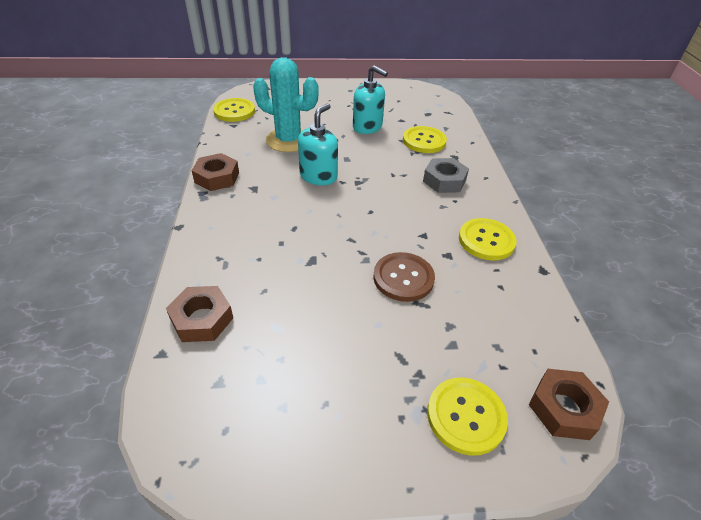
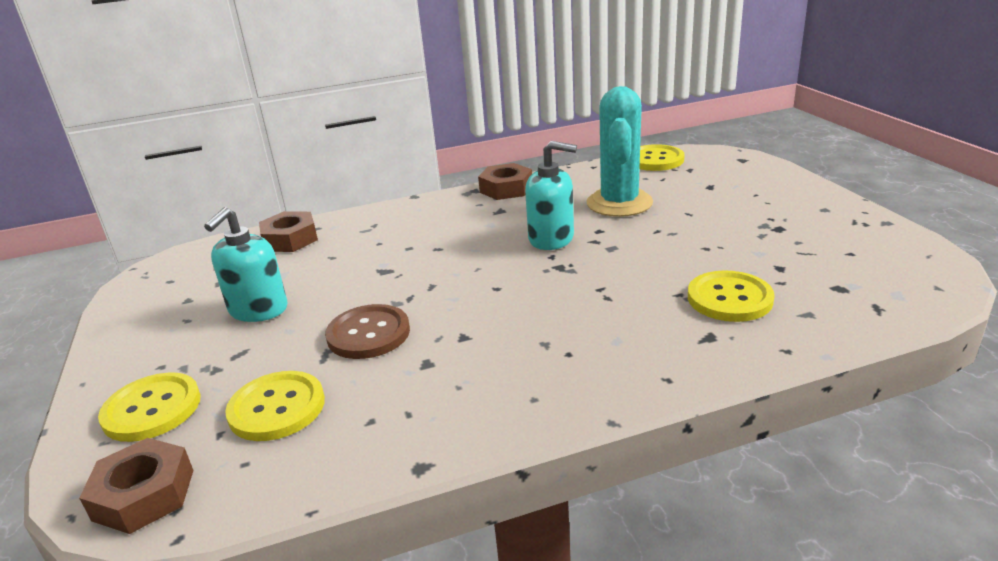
camera: 80 degrees right, 15 degrees down
(367, 127) = (718, 244): turquoise soap dispenser -> turquoise soap dispenser (258, 310)
(444, 181) = (618, 335): grey nut -> none
(486, 240) = (475, 396): yellow button -> yellow button (277, 408)

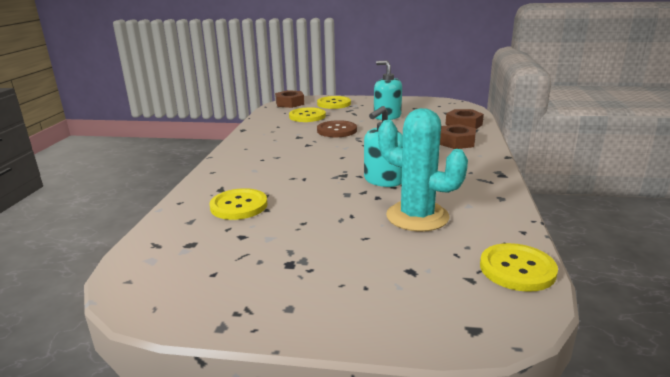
camera: 115 degrees right, 5 degrees down
(506, 189) = (494, 184): brown nut -> brown nut (456, 142)

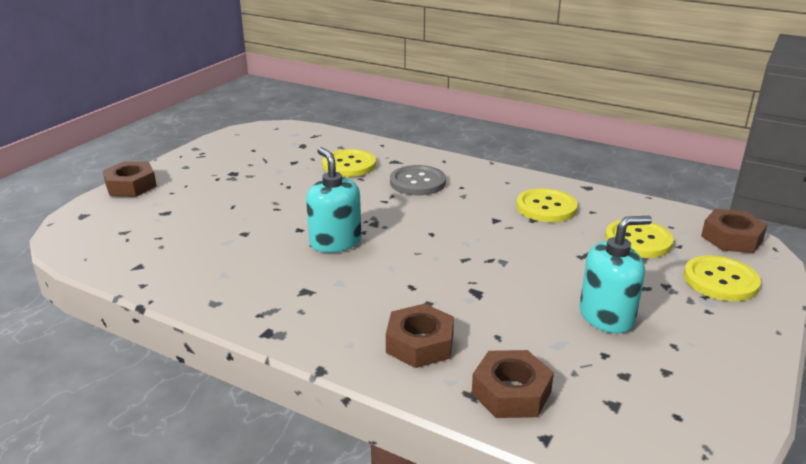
camera: 110 degrees right, 5 degrees up
(263, 173) = (417, 182): none -> grey button
(337, 130) = (546, 251): brown button -> none
(374, 328) = (131, 186): none -> brown nut
(417, 216) = (236, 238): turquoise cactus -> none
(517, 269) = (104, 255): yellow button -> yellow button (546, 207)

